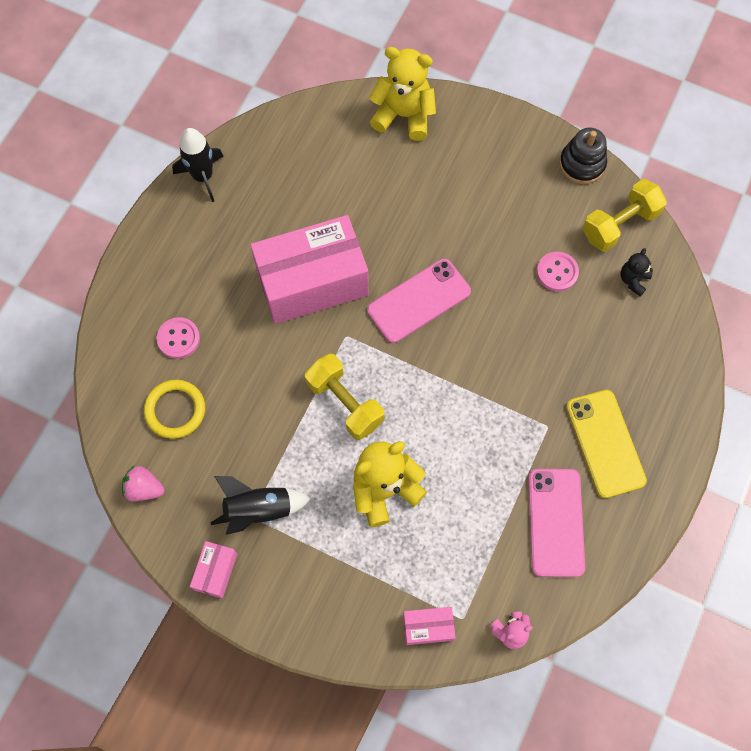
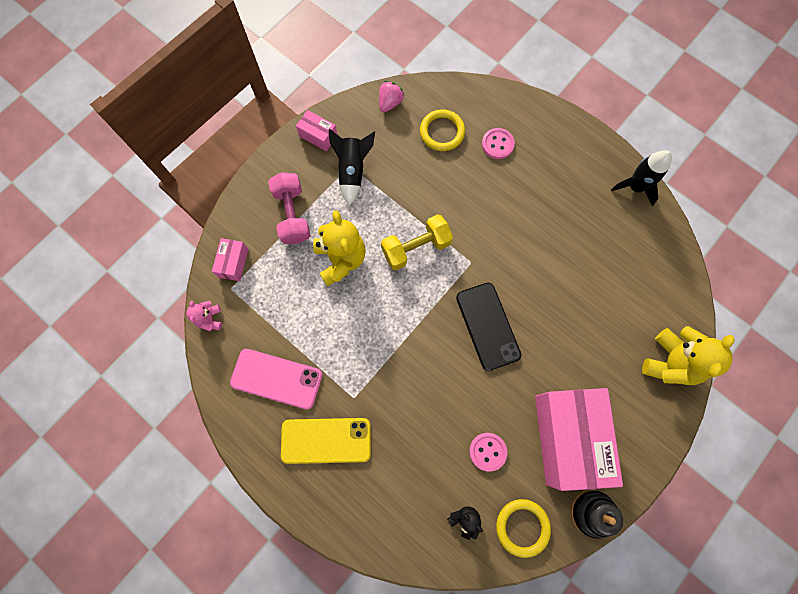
camera: 105 degrees right, 5 degrees up
(312, 282) = (522, 248): pink box -> pink box (567, 438)
(340, 570) = (292, 215): none -> pink dumbbell
(419, 301) = (487, 326): pink phone -> black phone
(619, 224) = (522, 527): yellow dumbbell -> yellow ring

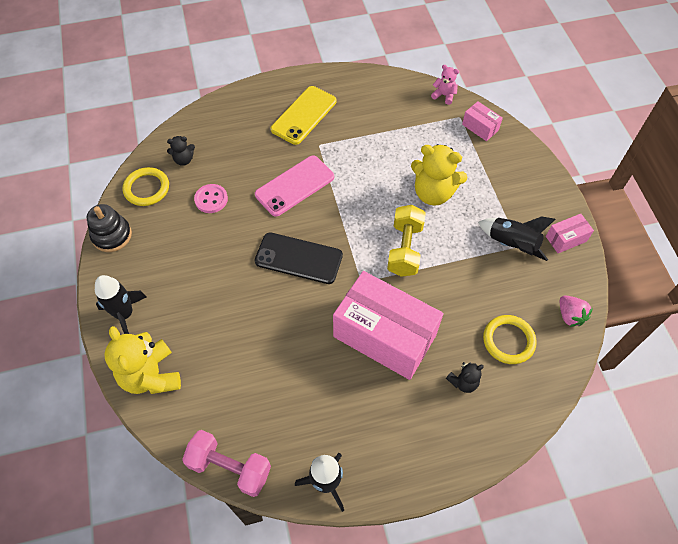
camera: 125 degrees right, 15 degrees down
(276, 379) = (369, 110): pink phone -> pink phone (294, 186)
(292, 215) = (497, 182): pink dumbbell -> pink dumbbell (230, 467)
(497, 144) = (463, 382): pink button -> black teddy bear
(567, 438) = (171, 255): pink box -> pink box (384, 335)
(645, 429) = (125, 314): none -> black rocket

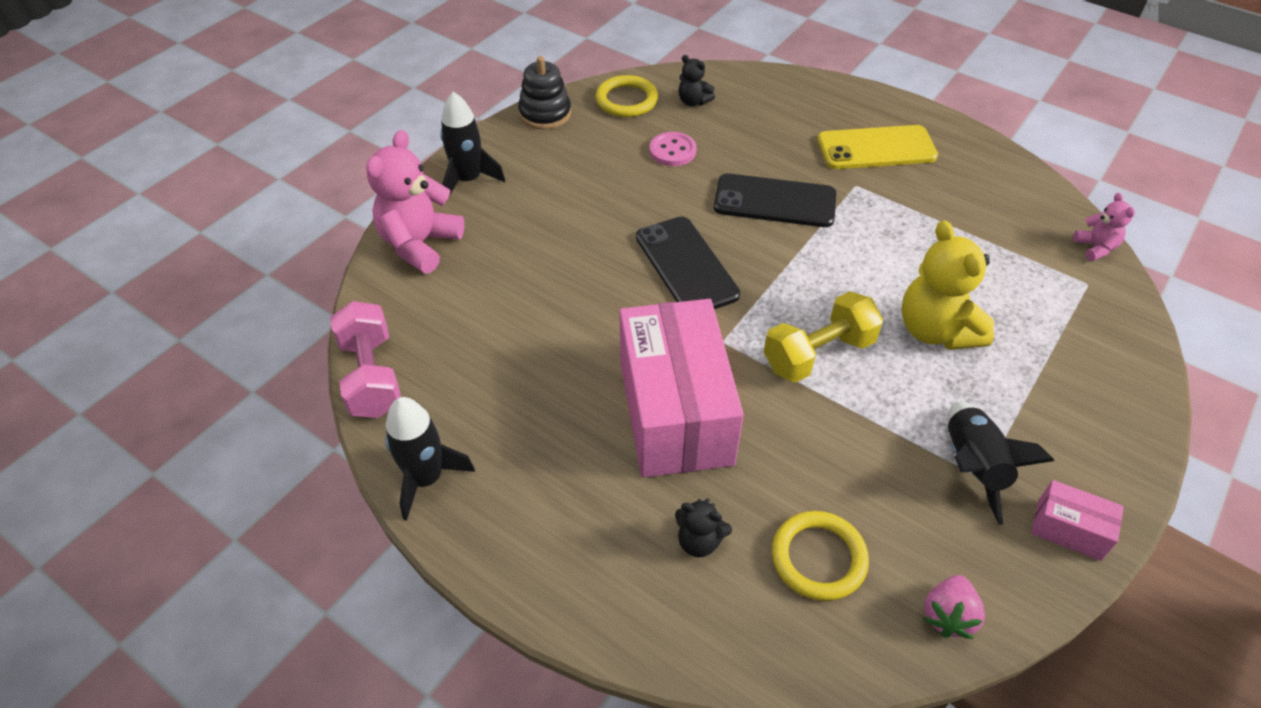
camera: 50 degrees right, 10 degrees down
(151, 376) = (420, 244): yellow teddy bear -> pink teddy bear
(294, 186) = (774, 201): pink phone -> black phone
(480, 127) = (1104, 314): pink box -> none

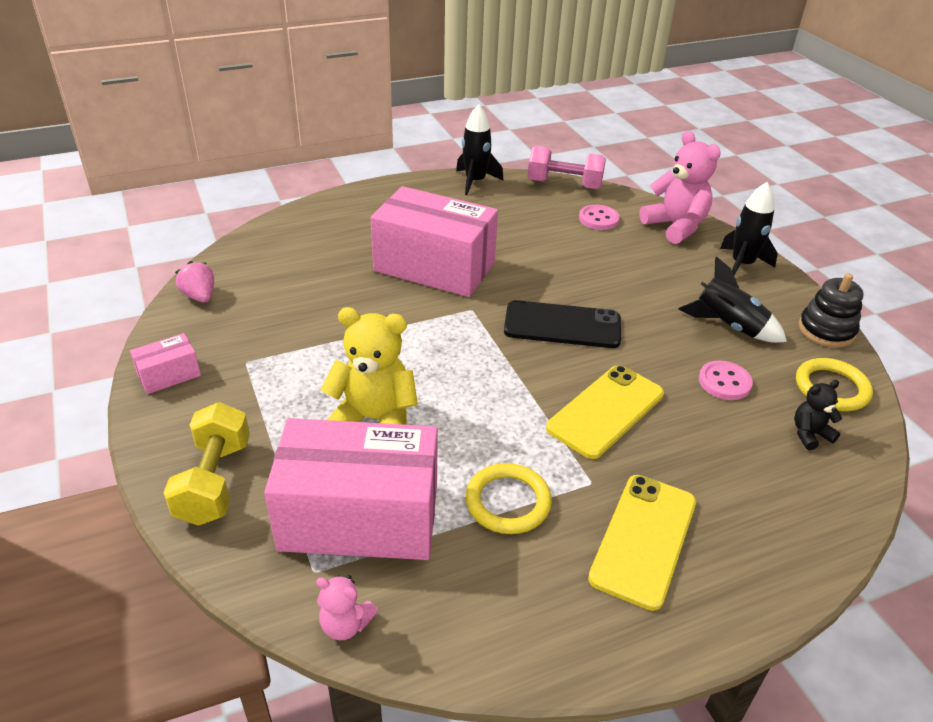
camera: 120 degrees right, 10 degrees down
(447, 311) = (598, 219): none -> pink button
(699, 541) = (344, 240): black teddy bear -> none
(774, 201) = (606, 411): black phone -> yellow phone
(818, 354) = (416, 345): yellow dumbbell -> yellow dumbbell (214, 481)
(818, 558) = (285, 272): yellow ring -> yellow ring (508, 502)
(972, 467) = (256, 362): black rocket -> black rocket (728, 326)
(1025, 285) = (359, 517): none -> pink box

